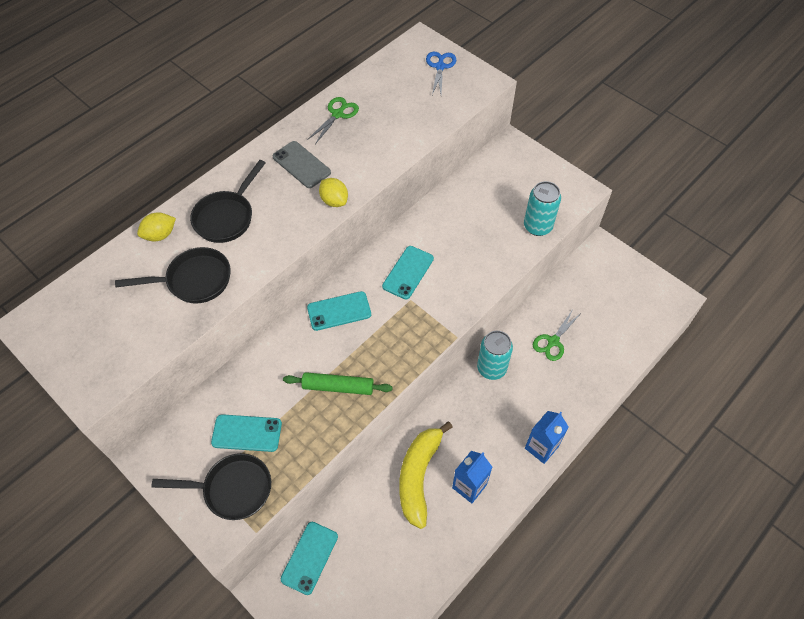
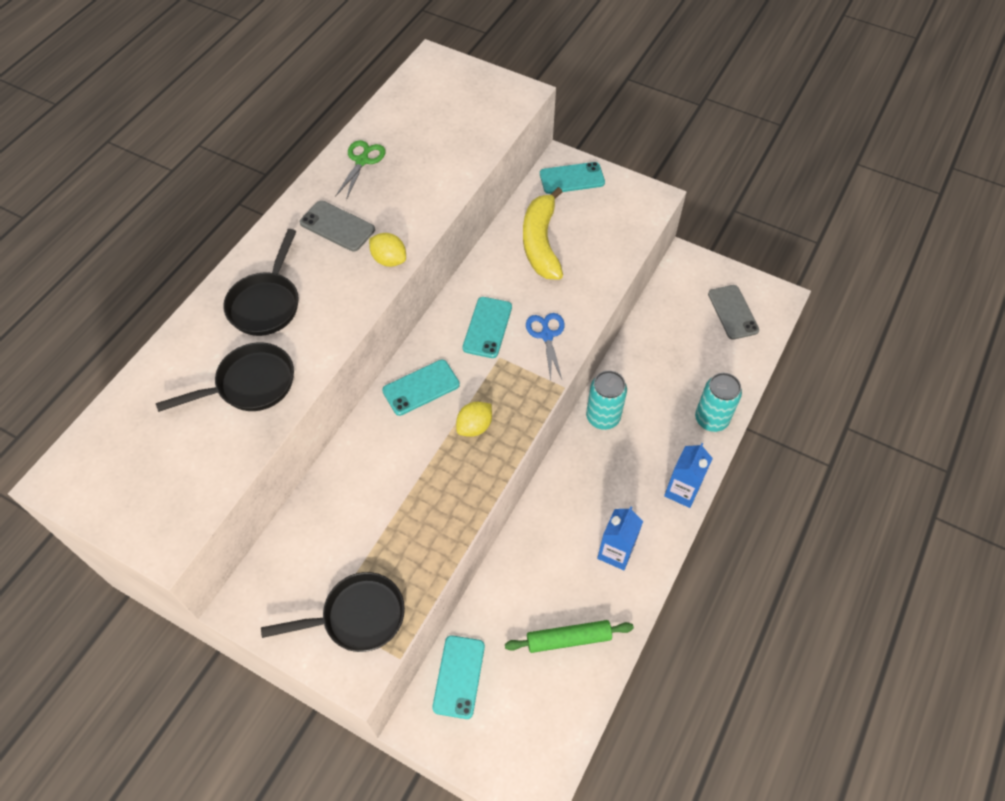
camera: 15 degrees left, 0 degrees up
(160, 235) = (191, 341): yellow lemon -> yellow lemon (474, 426)
(247, 433) = (354, 549): turquoise phone -> turquoise phone (572, 178)
(338, 387) = (446, 473): green rolling pin -> green rolling pin (568, 639)
(418, 476) = (556, 555): yellow banana -> yellow banana (541, 243)
(440, 67) = (464, 86): blue scissors -> blue scissors (546, 335)
(537, 226) = (617, 247): turquoise can -> turquoise can (711, 419)
(553, 341) = (661, 373): green scissors -> none
(631, 302) = (733, 312): none -> grey phone

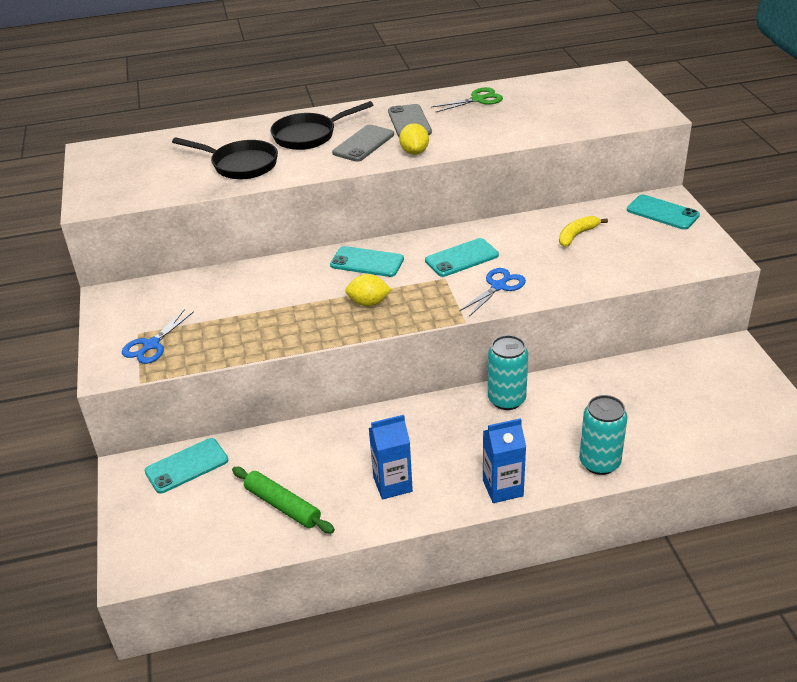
camera: 50 degrees right, 20 degrees down
(357, 617) = (151, 345): black pan -> blue scissors
(541, 243) = (577, 235): yellow banana -> yellow banana, size x0.53
(733, 312) = (729, 408): grey phone -> grey phone (363, 144)

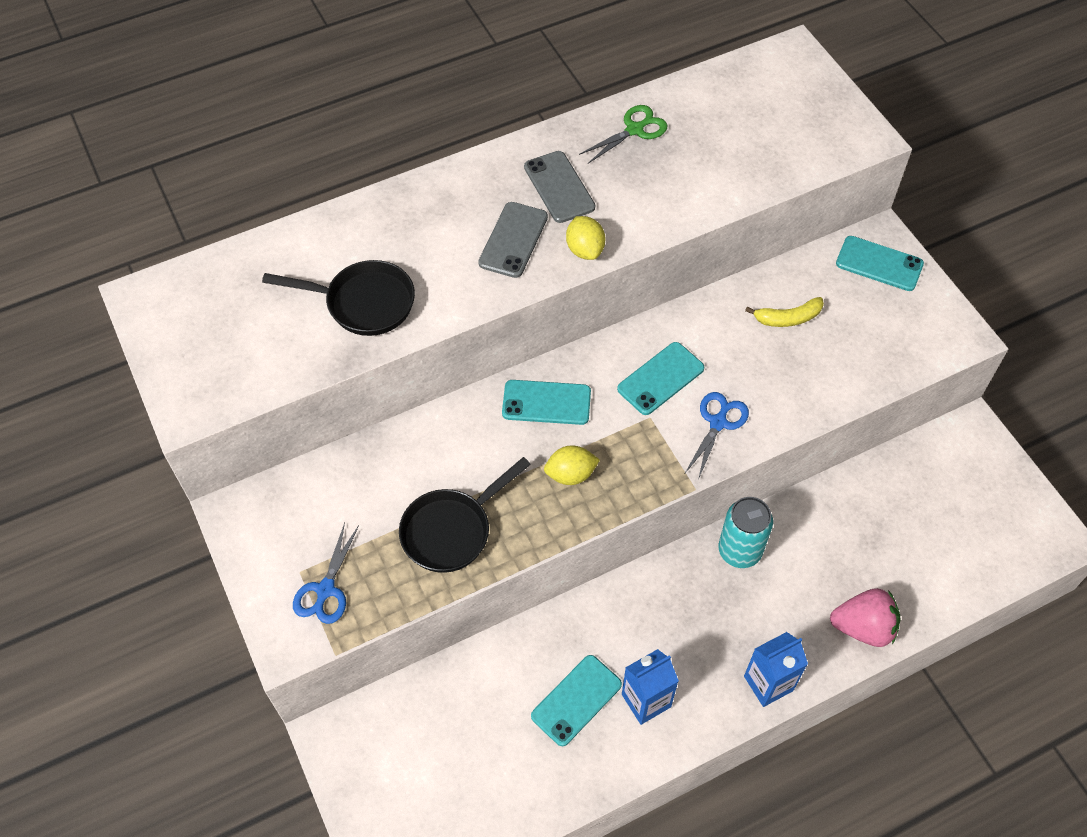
camera: 15 degrees left, 20 degrees up
(187, 466) = (399, 717): turquoise phone -> turquoise phone (576, 700)
(282, 506) = (531, 755): green rolling pin -> none
(309, 135) = (435, 231): black pan -> black pan (452, 530)
(577, 235) = (788, 318): yellow banana -> yellow banana turned 135 degrees counterclockwise
(599, 462) = (863, 627): turquoise can -> pink strawberry

